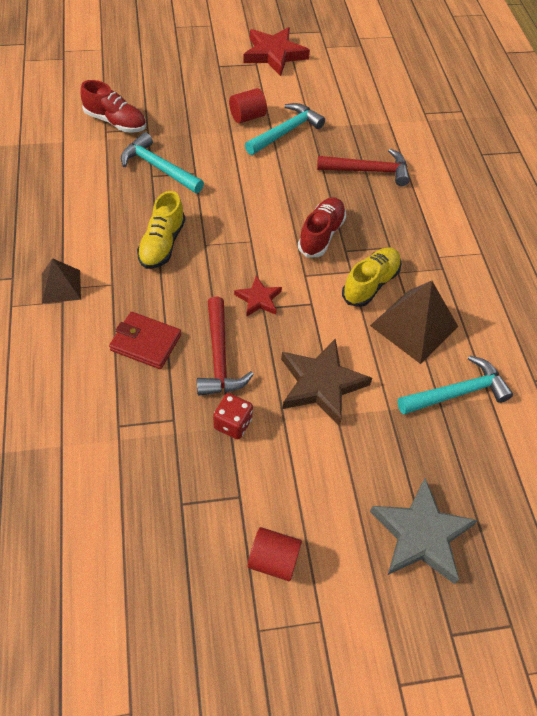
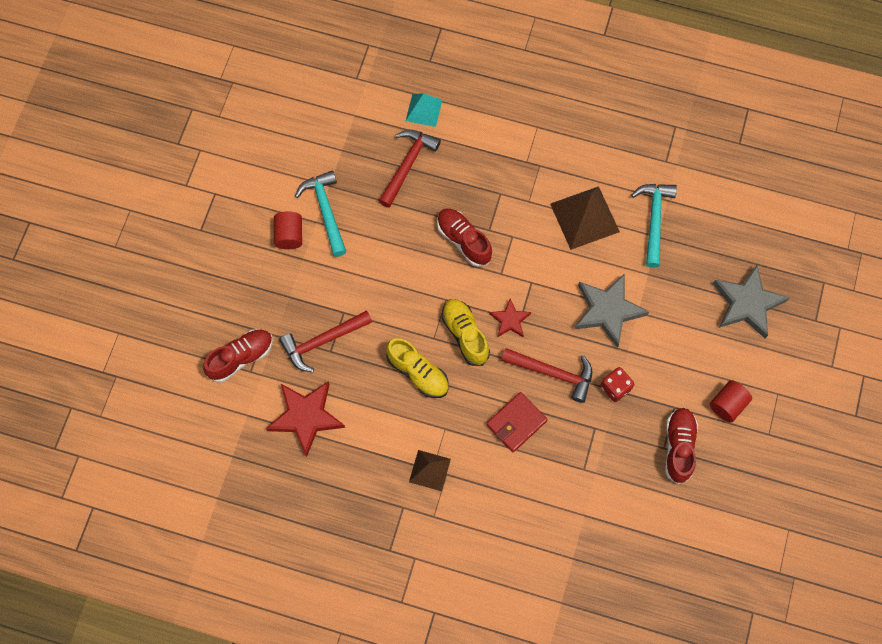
camera: 60 degrees left, 15 degrees up
(158, 167) = (322, 341): turquoise hammer -> red hammer
(190, 520) = (678, 447): none -> red shoe
(274, 54) = (208, 170): red star -> red star (306, 417)
(321, 384) = (607, 311): brown star -> grey star
(370, 284) = (531, 228): yellow shoe -> yellow shoe (465, 335)
(430, 165) = (424, 110): none -> turquoise pyramid

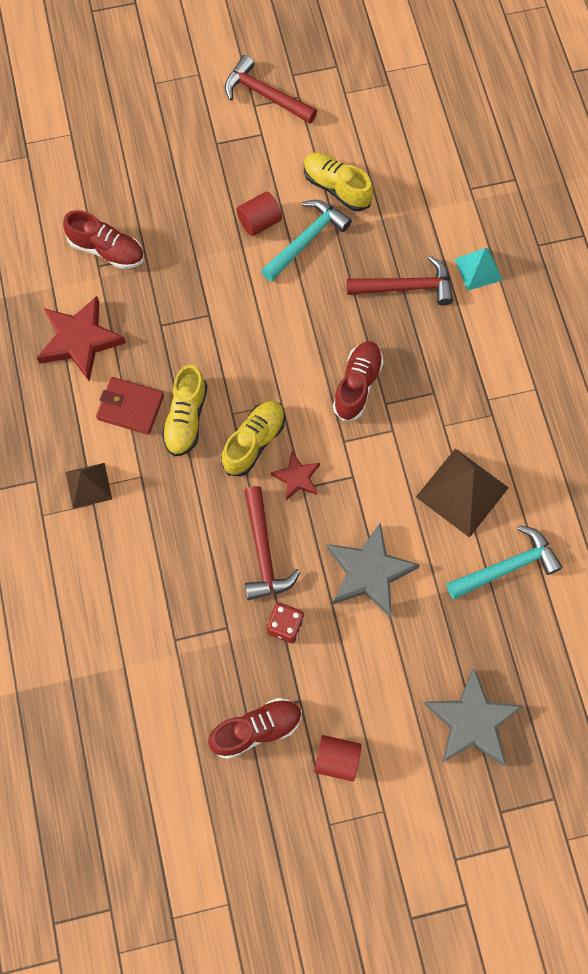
camera: 60 degrees right, 0 degrees up
(296, 166) = (336, 188): none -> yellow shoe
(322, 341) = (166, 312): red hammer -> red hammer (265, 95)
(516, 423) = (187, 544): red wallet -> red wallet (130, 407)

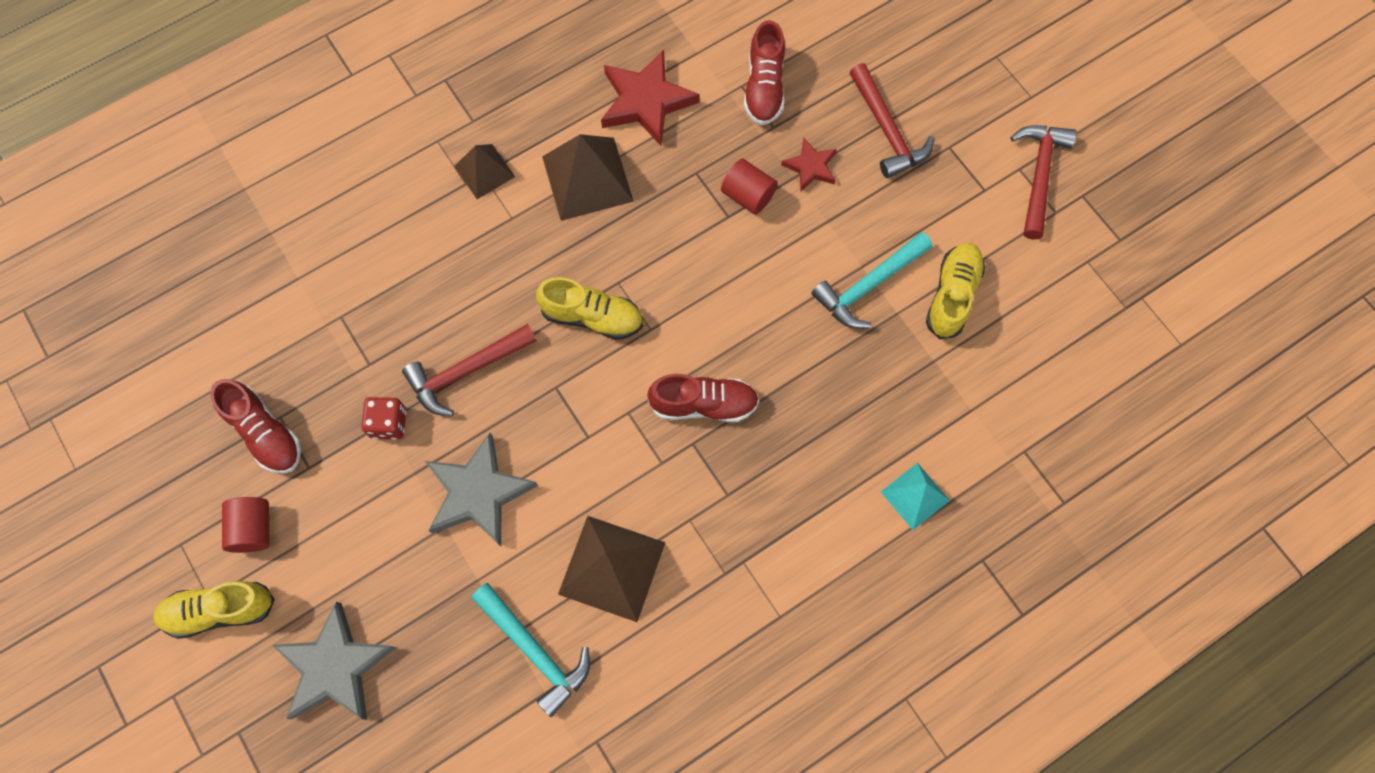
camera: 70 degrees right, 0 degrees up
(130, 407) = (587, 178): red wallet -> brown pyramid
(186, 418) = (595, 238): yellow shoe -> yellow shoe (219, 610)
(259, 222) = (868, 228): red cylinder -> red cylinder (748, 195)
(297, 477) = (565, 376): red star -> red star (810, 167)
(307, 239) = (868, 286): turquoise hammer -> turquoise hammer turned 120 degrees clockwise
(407, 287) = (854, 419): red hammer -> red hammer (887, 131)

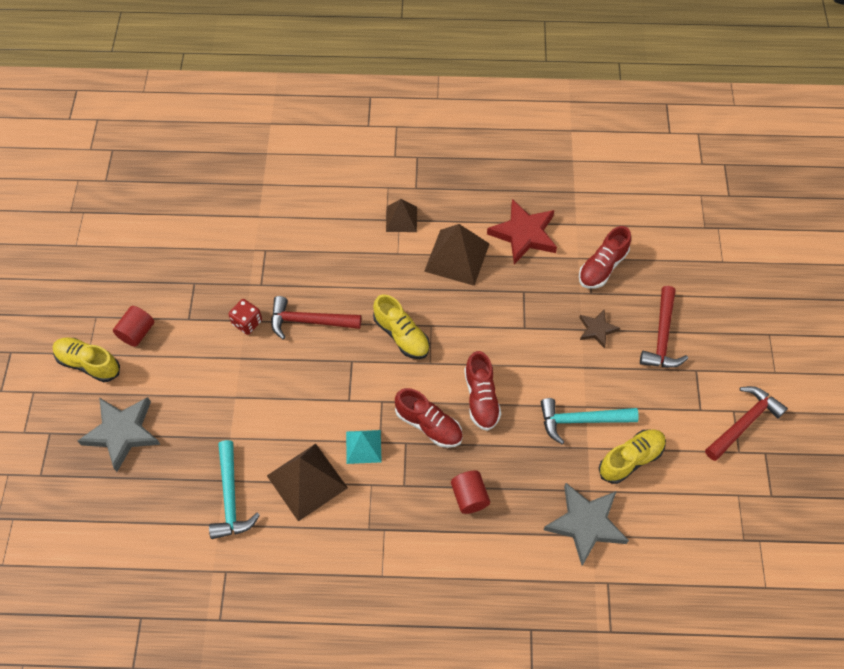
camera: 35 degrees right, 10 degrees down
(265, 433) = (180, 287): red shoe -> red shoe (481, 398)
(478, 493) = (266, 391): grey star -> grey star (586, 524)
(748, 195) = (545, 323): red cylinder -> red cylinder (469, 497)
(810, 167) = (597, 329): red star -> brown star
(915, 496) = (517, 562): turquoise pyramid -> turquoise pyramid (363, 446)

